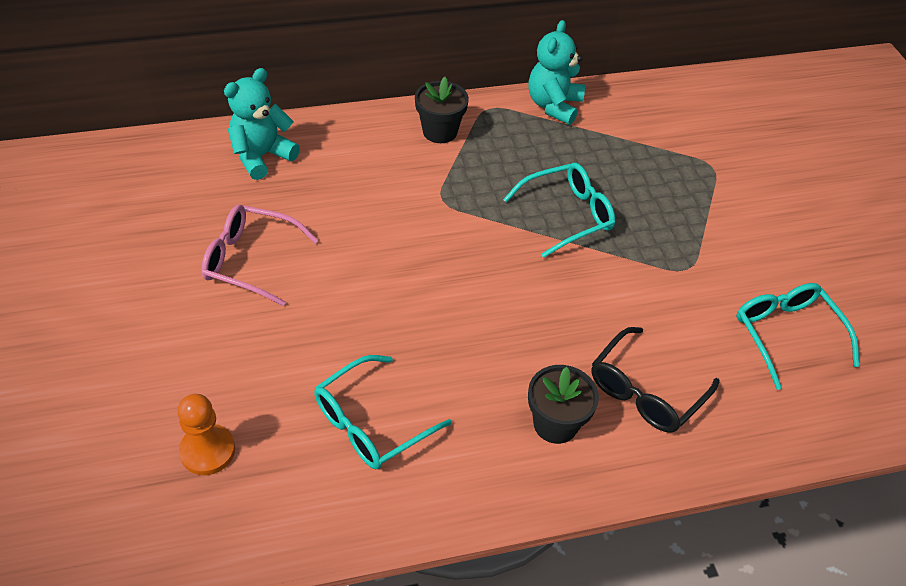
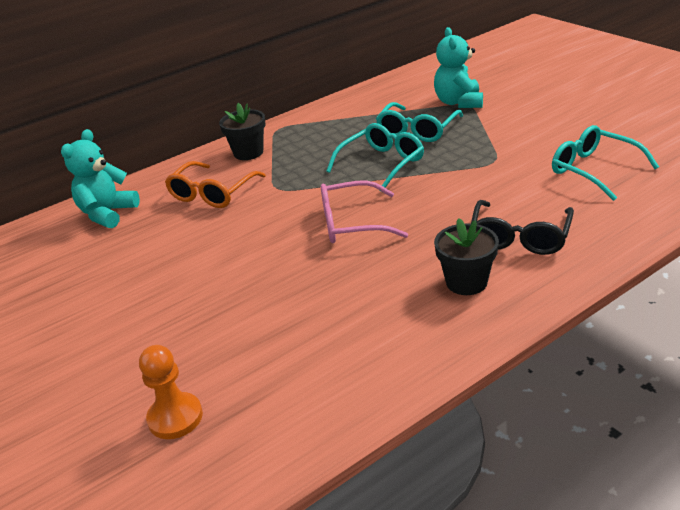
camera: 15 degrees left, 15 degrees down
(250, 260) = (137, 278): pink glasses -> pink glasses (352, 223)
(371, 423) = (313, 340): turquoise glasses -> turquoise glasses (417, 130)
(374, 176) = (212, 193): none -> orange glasses
(554, 106) = (327, 112): turquoise teddy bear -> turquoise teddy bear (458, 102)

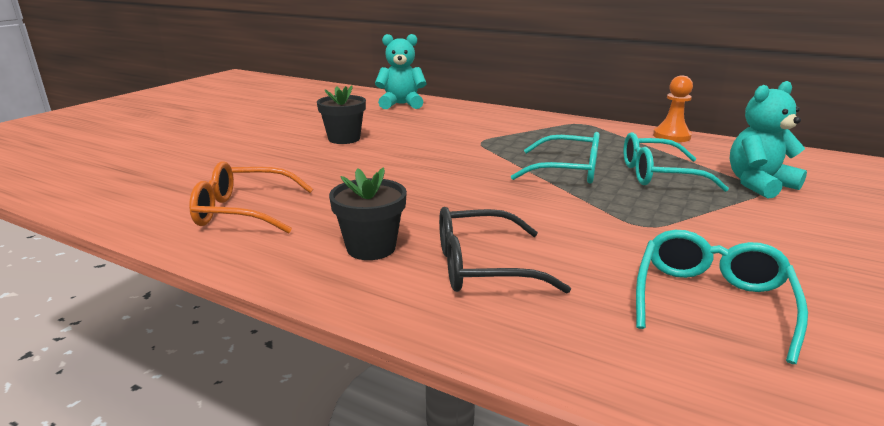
camera: 60 degrees right, 10 degrees down
(175, 417) = (162, 170): orange pawn -> orange pawn (671, 136)
(212, 193) = (453, 124): orange glasses -> orange glasses (244, 211)
(248, 152) = (527, 122): black flower pot -> black flower pot (344, 139)
(352, 223) = (446, 178): pink glasses -> none

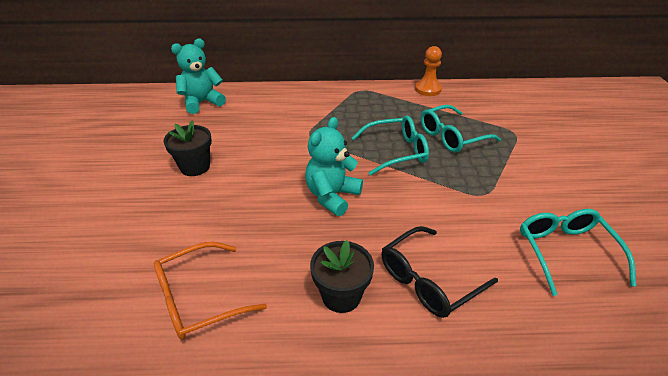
camera: 30 degrees left, 15 degrees up
(758, 184) = (510, 128): turquoise teddy bear -> turquoise teddy bear (332, 196)

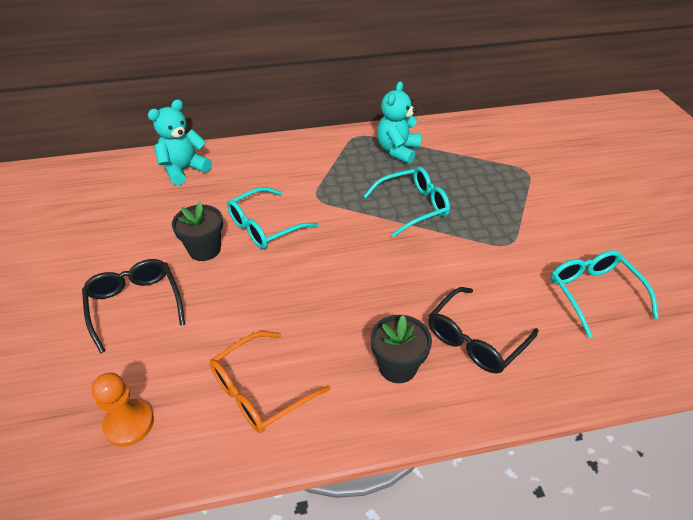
camera: 10 degrees left, 5 degrees up
(117, 205) = (135, 305): none -> black glasses
(332, 196) = (360, 265): turquoise teddy bear -> turquoise teddy bear (397, 150)
(428, 89) = (429, 128): orange pawn -> orange pawn (129, 424)
(452, 136) = (465, 182): turquoise glasses -> turquoise glasses (265, 226)

